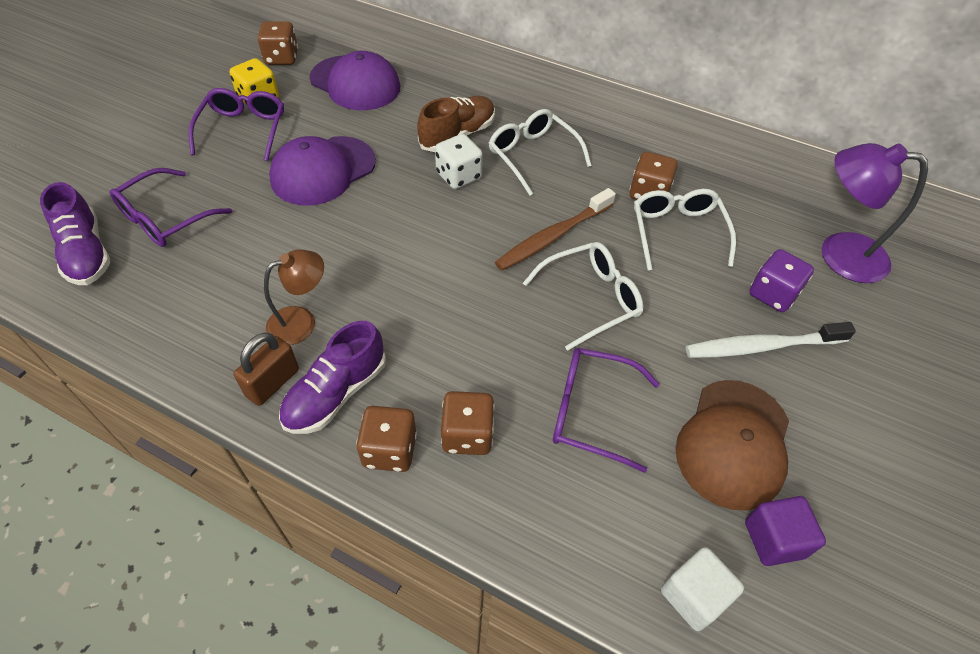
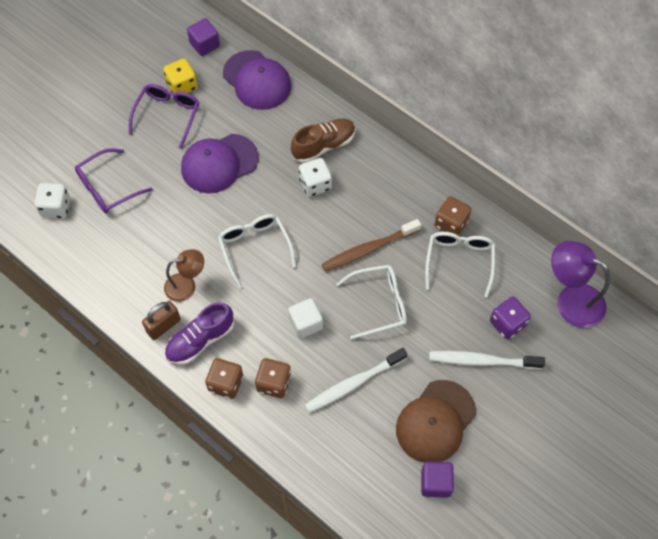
camera: 15 degrees right, 10 degrees up
(86, 253) = (56, 207): purple shoe -> white dice
(282, 58) = (204, 45): brown dice -> purple cube
(532, 156) = (375, 174): white glasses -> white glasses (255, 247)
(591, 412) = (353, 383): purple glasses -> white toothbrush
(693, 596) = (376, 503): white cube -> white cube (305, 323)

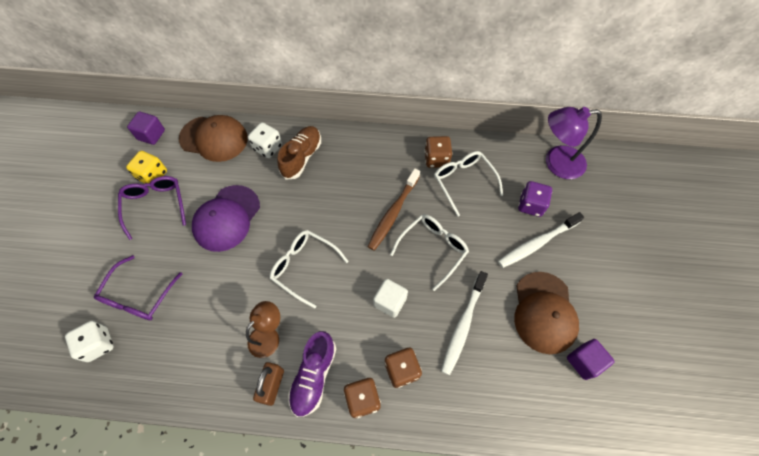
camera: 35 degrees left, 0 degrees up
(257, 80) = (214, 138): purple cap -> brown cap
(315, 184) = (316, 189): white dice -> white dice (268, 147)

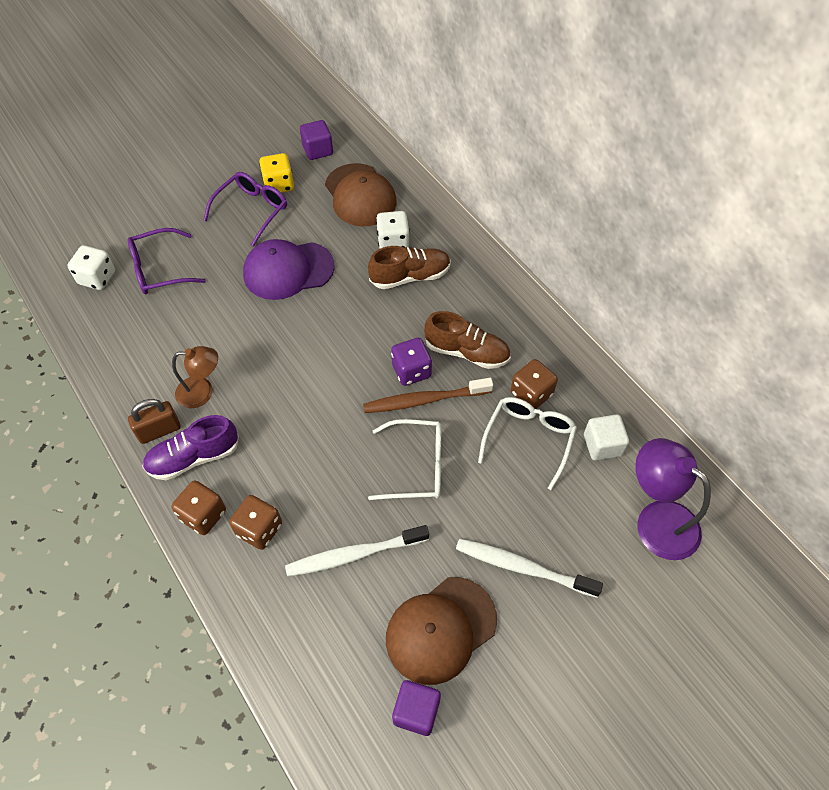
camera: 50 degrees right, 5 degrees down
(304, 267) = (294, 368): white glasses -> none
(381, 168) = (467, 352): none -> brown shoe
(390, 302) = (322, 468): white cube -> white cube (602, 445)
(531, 205) = (567, 529): purple dice -> purple dice (411, 371)

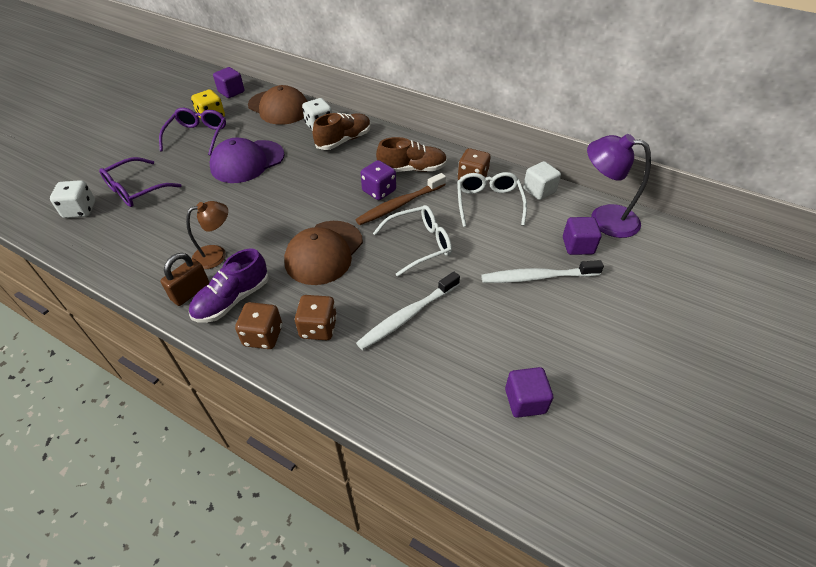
camera: 25 degrees left, 10 degrees down
(440, 630) = (506, 338): brown cap -> brown cap (324, 252)
(598, 545) = (577, 246): none -> purple cube

